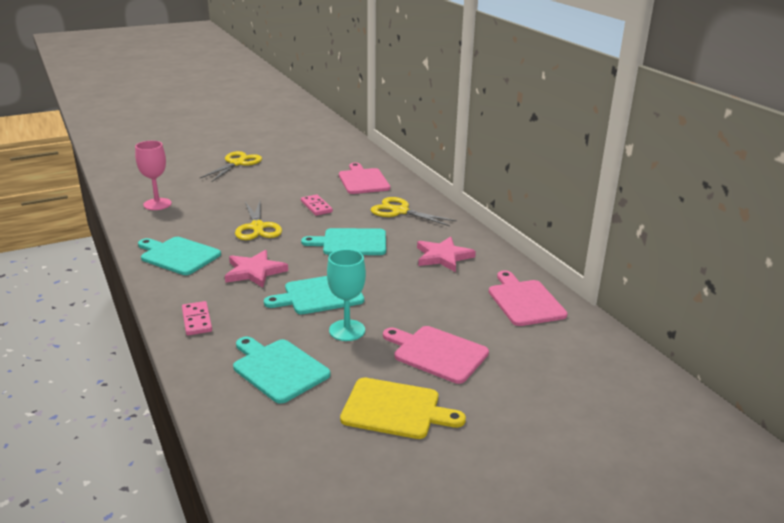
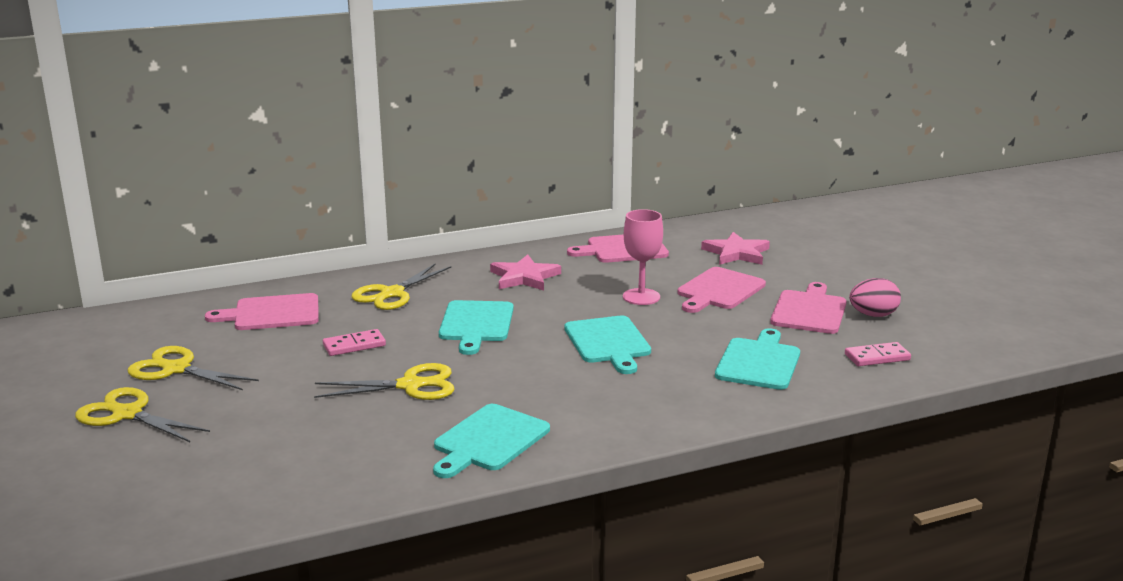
camera: 85 degrees left, 5 degrees down
(157, 204) = (284, 478): pink goblet -> pink goblet (641, 297)
(197, 320) = (667, 413): pink domino -> pink domino (877, 357)
(254, 271) = (546, 382): pink star -> pink star (736, 253)
(278, 369) = (759, 362): turquoise cutting board -> turquoise cutting board turned 150 degrees clockwise
(287, 167) = (176, 369): none -> yellow scissors
(347, 330) = (683, 329): turquoise goblet -> none
(389, 457) = (873, 315): none -> pink egg
(395, 409) = (809, 311): yellow cutting board -> pink cutting board

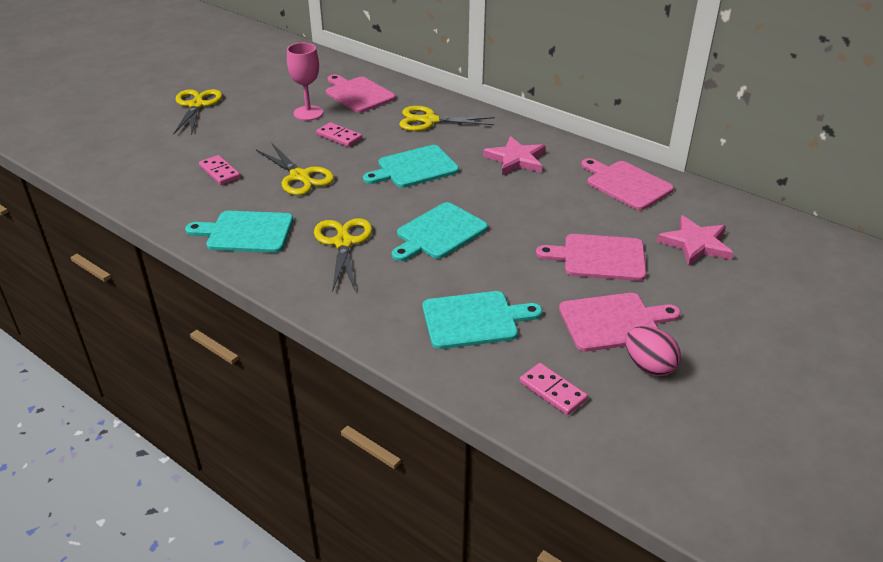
camera: 60 degrees right, 15 degrees up
(176, 369) = (259, 96): yellow scissors -> yellow scissors (343, 243)
(331, 431) = (220, 172): none -> pink domino
(641, 297) = (540, 222): pink goblet -> pink goblet (308, 113)

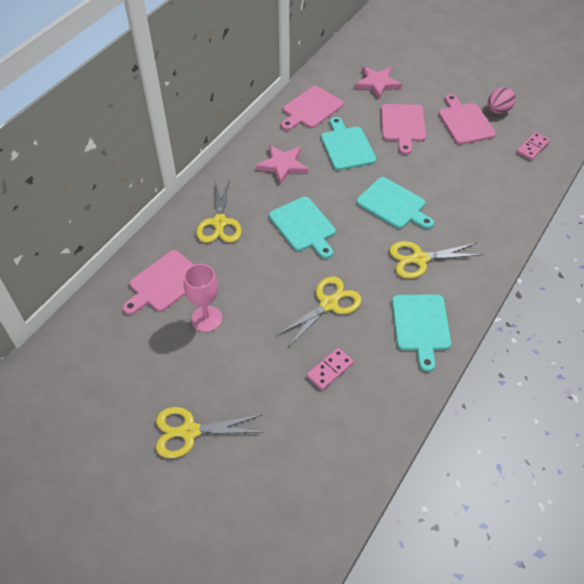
camera: 95 degrees left, 15 degrees up
(339, 137) = (254, 286): pink domino -> none
(474, 320) = (483, 181): turquoise cutting board -> turquoise cutting board (346, 146)

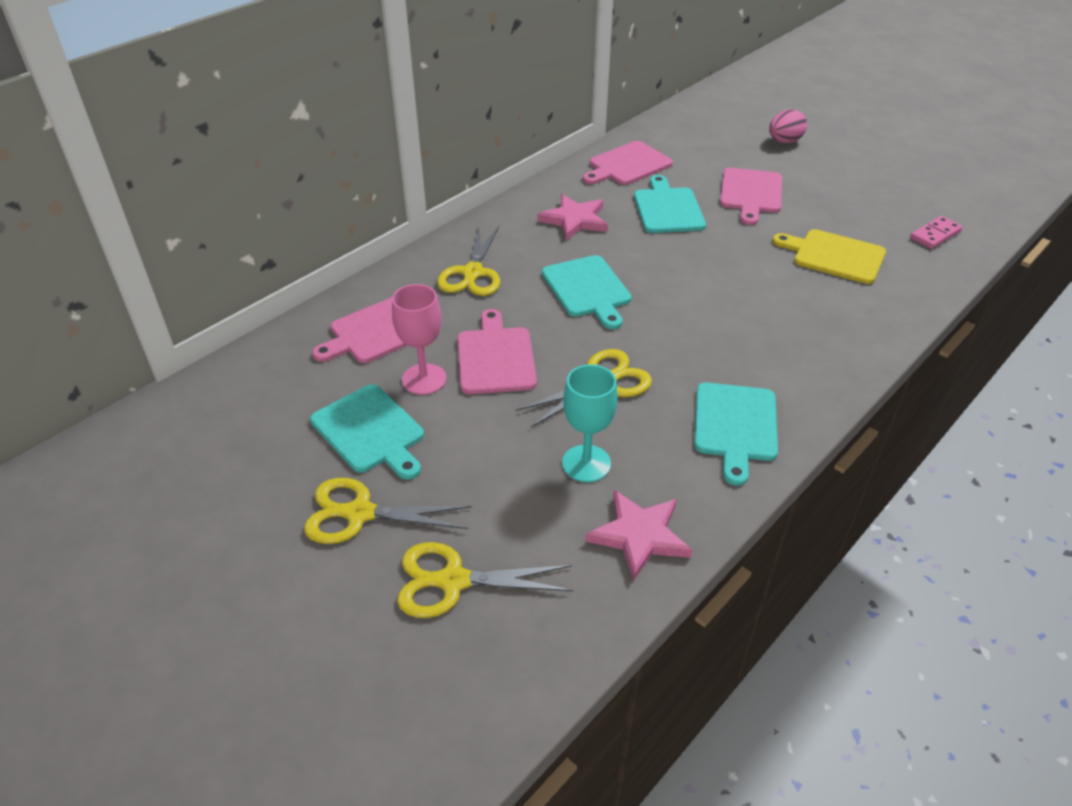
camera: 10 degrees right, 10 degrees down
(330, 370) = (586, 463): pink domino -> turquoise goblet
(377, 83) = (723, 147): pink star -> pink star (639, 535)
(393, 204) = (721, 278): turquoise cutting board -> turquoise cutting board (370, 431)
(419, 259) = (747, 344): yellow scissors -> yellow scissors (453, 581)
(465, 122) = (840, 198): pink cutting board -> pink cutting board (495, 357)
(467, 175) = (834, 256): none -> yellow cutting board
(498, 110) = (889, 190): pink egg -> pink egg (784, 141)

